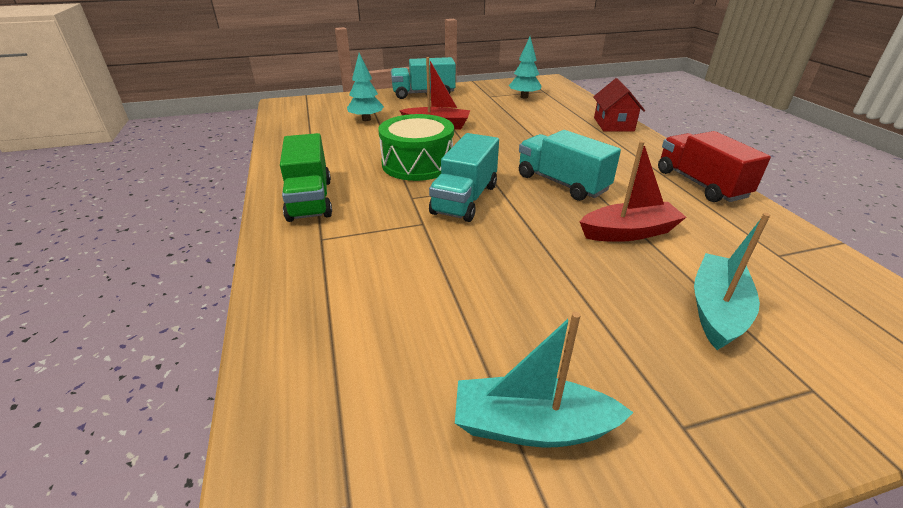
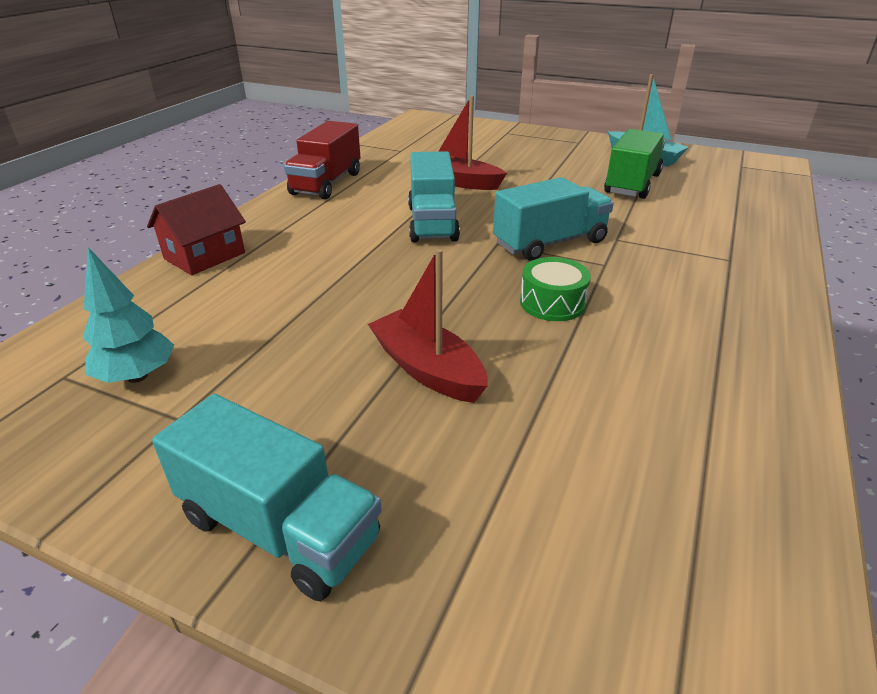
camera: 140 degrees left, 0 degrees up
(310, 199) = (734, 305): green truck -> green truck (632, 184)
(366, 119) = (543, 466): turquoise tree -> none
(418, 163) = (552, 303): green drum -> green drum, size x0.58
(717, 310) = (491, 151): turquoise boat -> none

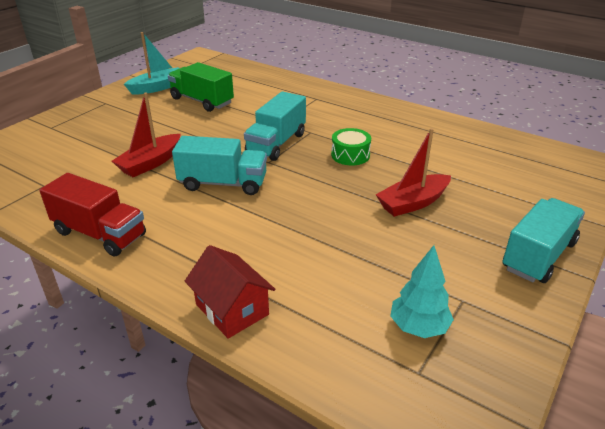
camera: 80 degrees left, 0 degrees up
(550, 243) = (276, 143): turquoise truck -> turquoise truck turned 135 degrees counterclockwise

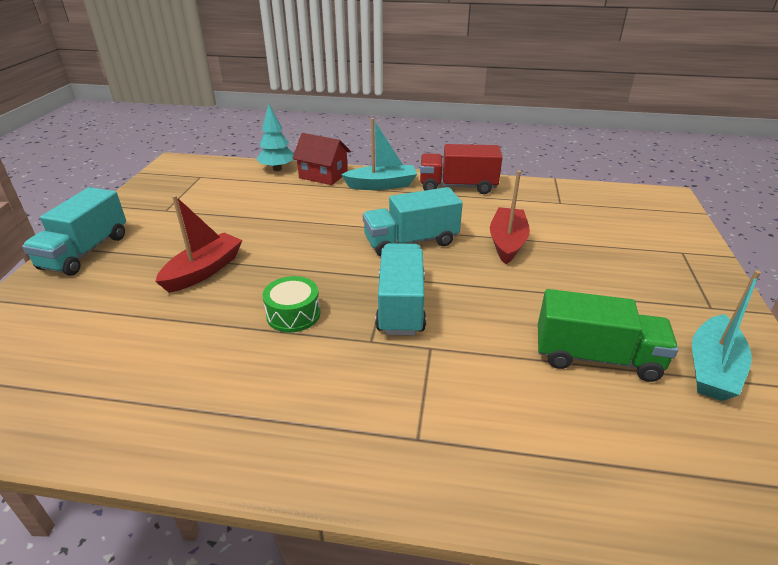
camera: 155 degrees right, 0 degrees up
(177, 263) = (382, 185): none -> turquoise boat
(418, 327) = (199, 192): turquoise tree -> turquoise tree (277, 169)

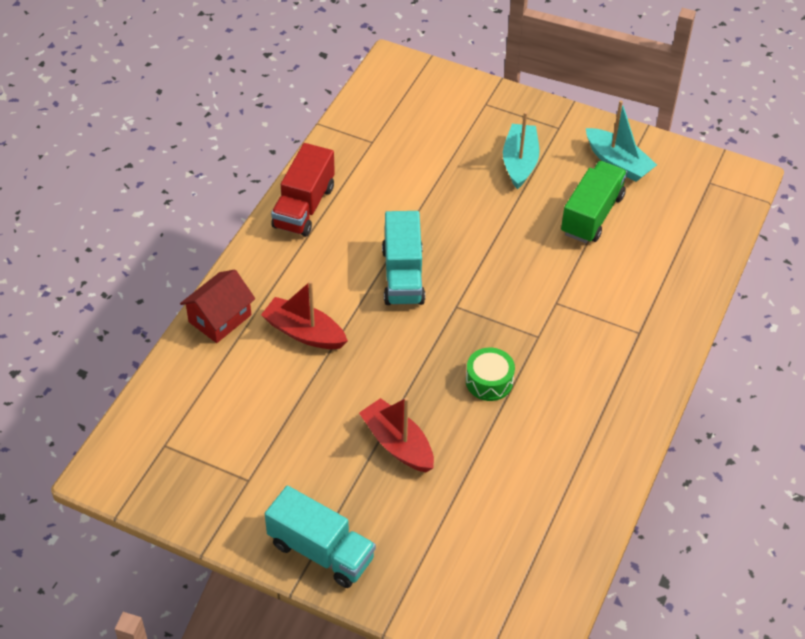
camera: 75 degrees left, 15 degrees up
(277, 169) = (178, 361): turquoise tree -> none
(382, 185) = (271, 270): turquoise boat -> turquoise boat (520, 162)
(401, 305) = (499, 307): turquoise truck -> none
(507, 242) = (429, 207): red boat -> red boat (304, 332)

